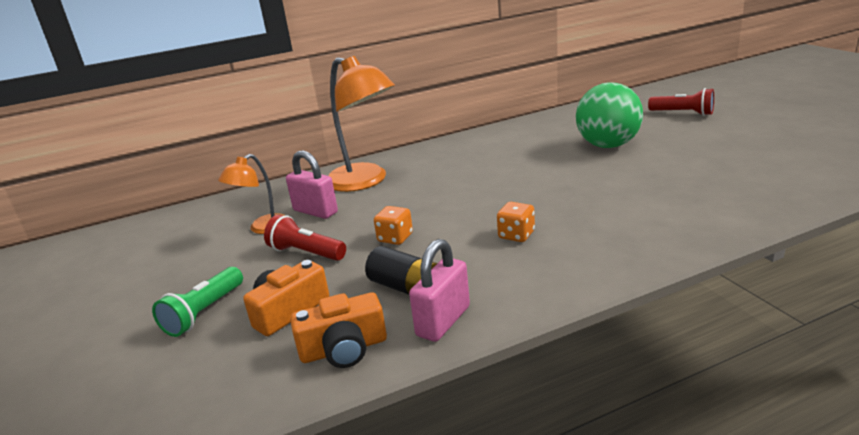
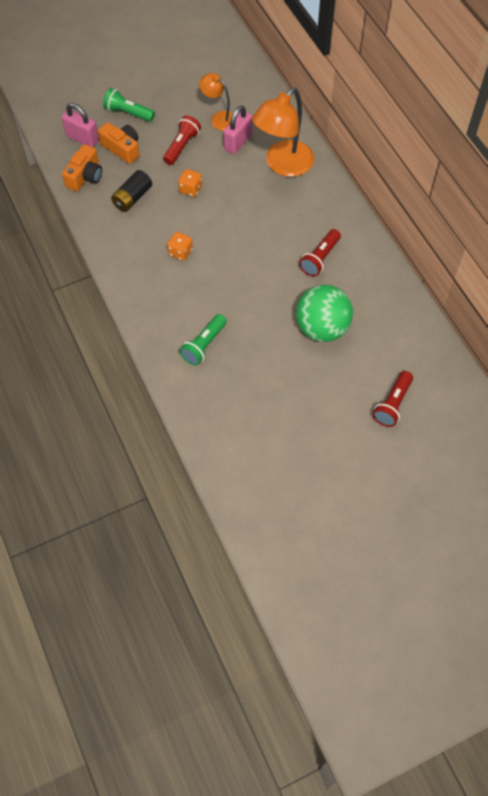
camera: 85 degrees right, 35 degrees up
(344, 349) = (85, 176): orange camera -> orange camera turned 135 degrees counterclockwise
(443, 321) = (98, 215): pink padlock -> pink padlock (82, 138)
(510, 153) = (320, 258): none -> red flashlight
(673, 204) = (204, 345): none -> green flashlight

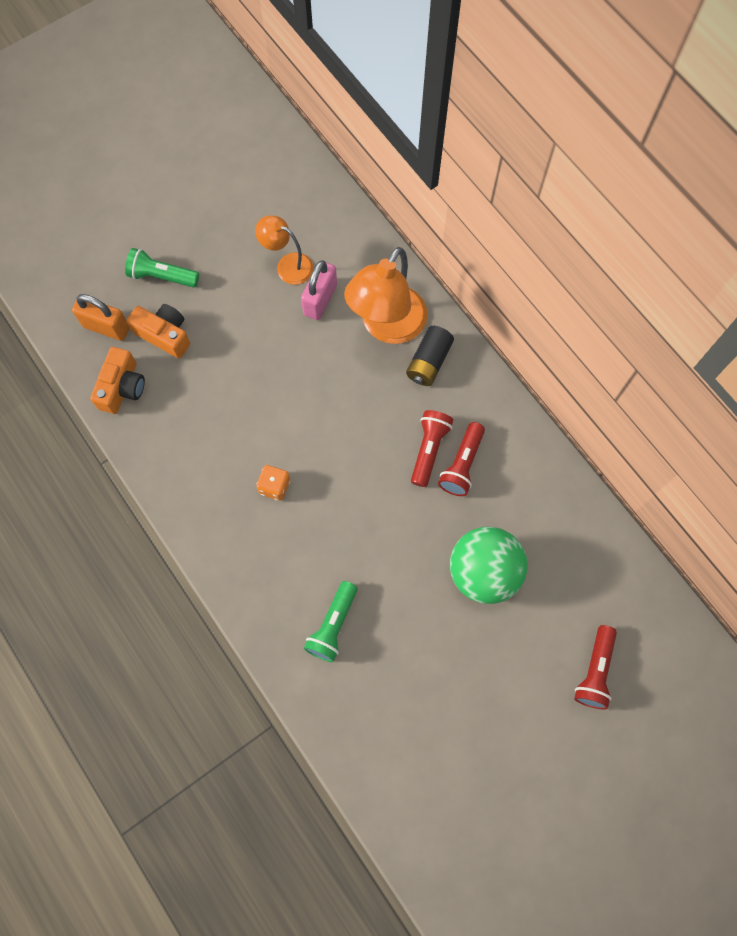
camera: 10 degrees left, 10 degrees up
(82, 138) = (107, 327): pink padlock -> orange padlock
(132, 198) = (193, 411): black battery -> black battery (428, 362)
(182, 146) = (245, 318): red flashlight -> red flashlight (429, 450)
(190, 189) = (270, 385): orange dice -> none

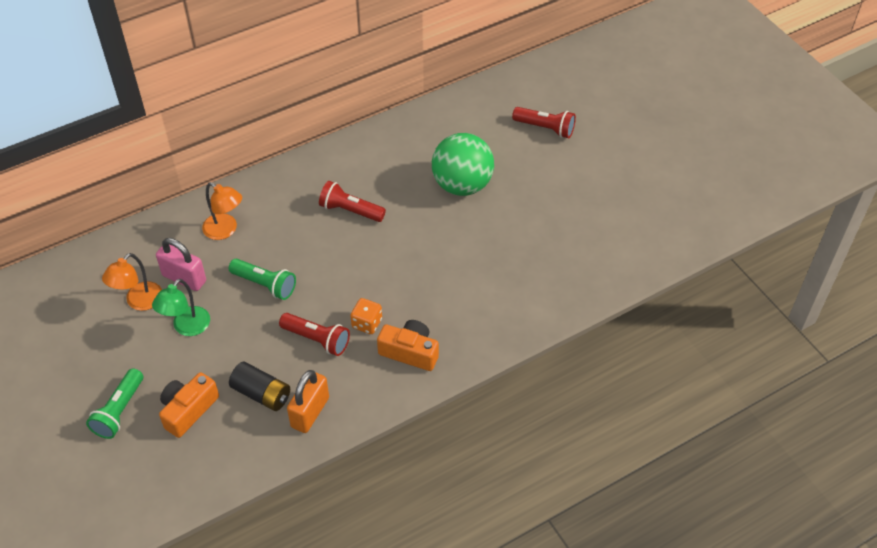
camera: 85 degrees left, 20 degrees down
(107, 327) = (166, 464): orange padlock -> orange padlock (310, 412)
(122, 387) = (239, 449): orange camera -> orange camera (410, 352)
(259, 314) = (187, 327): none -> green lamp
(333, 625) = (499, 288): green flashlight -> green flashlight (265, 285)
(387, 326) = (225, 230): orange lamp -> orange lamp, size x0.56
(428, 362) = (267, 204): black battery -> black battery (261, 394)
(462, 465) = (367, 190): red flashlight -> red flashlight (317, 339)

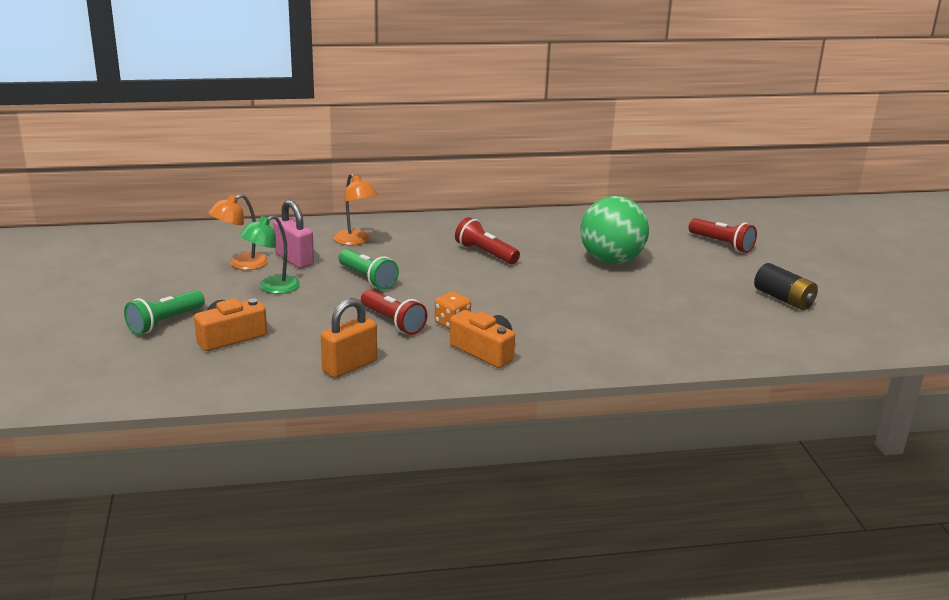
camera: 20 degrees right, 25 degrees down
(261, 394) = (310, 343): black battery -> black battery (783, 299)

